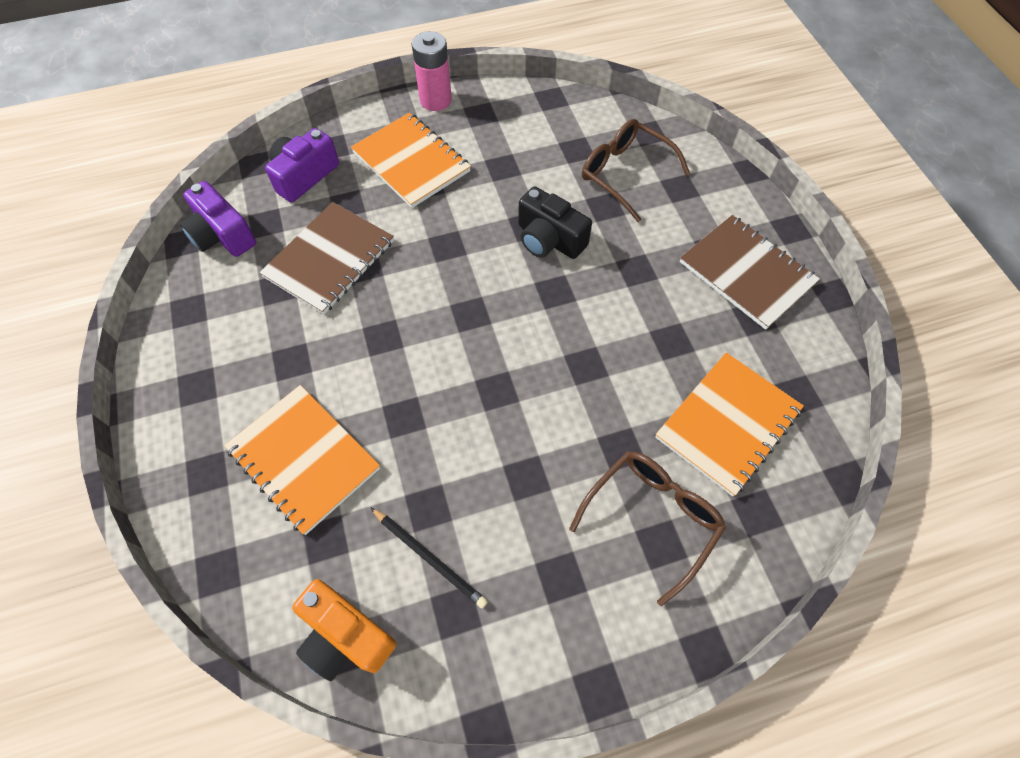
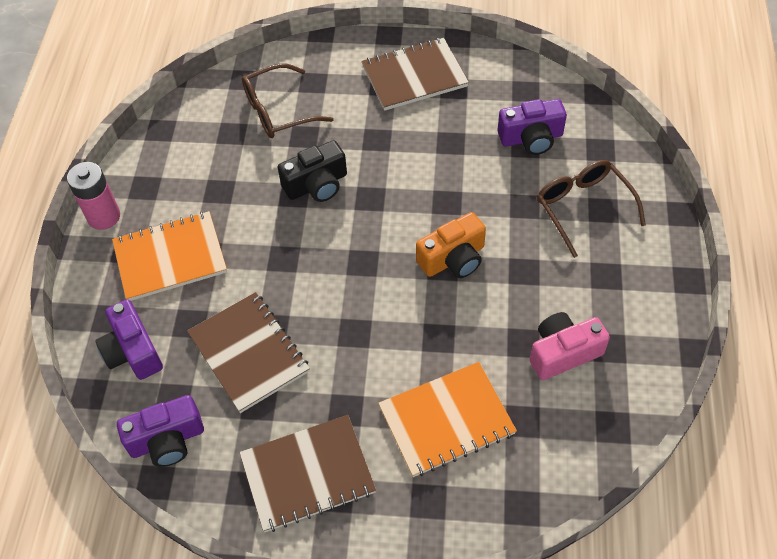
camera: 65 degrees left, 5 degrees down
(212, 355) = (308, 474): none -> brown notebook
(345, 636) = (604, 424): orange camera -> orange camera (453, 259)
(429, 557) = (563, 353): black pencil -> pink camera
(728, 424) = (531, 138): orange notebook -> purple camera

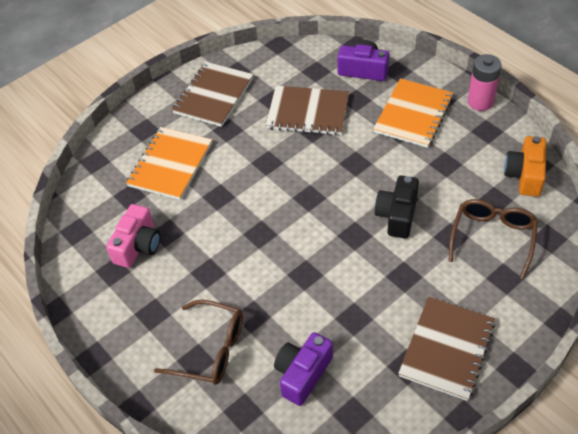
camera: 135 degrees right, 5 degrees down
(167, 440) = (295, 58): purple camera -> none
(453, 259) = (259, 243): orange camera -> orange camera (525, 175)

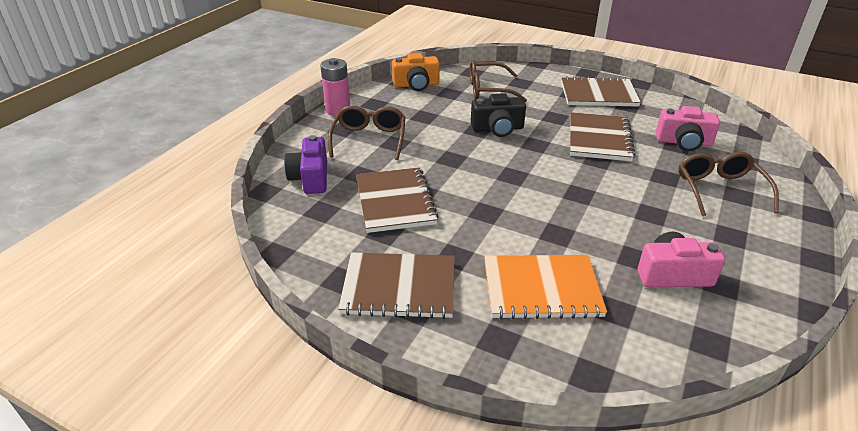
camera: 115 degrees left, 15 degrees down
(302, 374) = (683, 142): purple camera -> pink camera
(343, 295) = (599, 138): none -> brown notebook
(413, 114) = (369, 139): orange notebook -> brown glasses

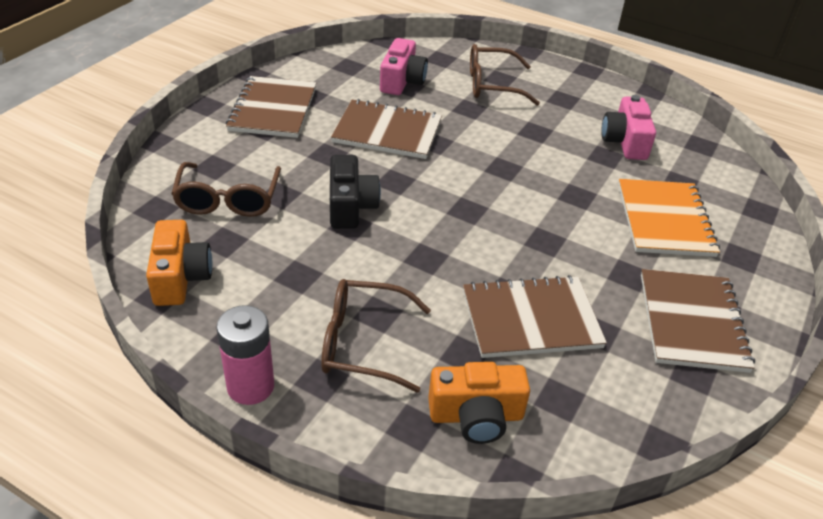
camera: 90 degrees left, 5 degrees up
(311, 178) = (476, 416): purple camera -> orange camera

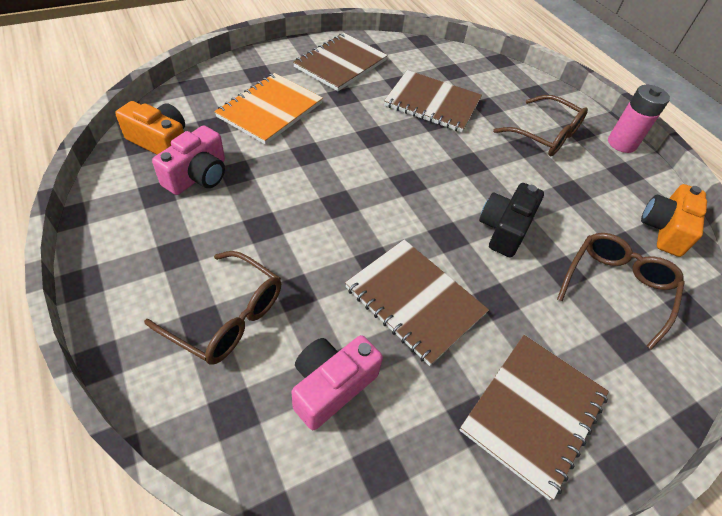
camera: 150 degrees left, 10 degrees up
(476, 416) = (501, 83): orange camera -> orange camera (160, 142)

